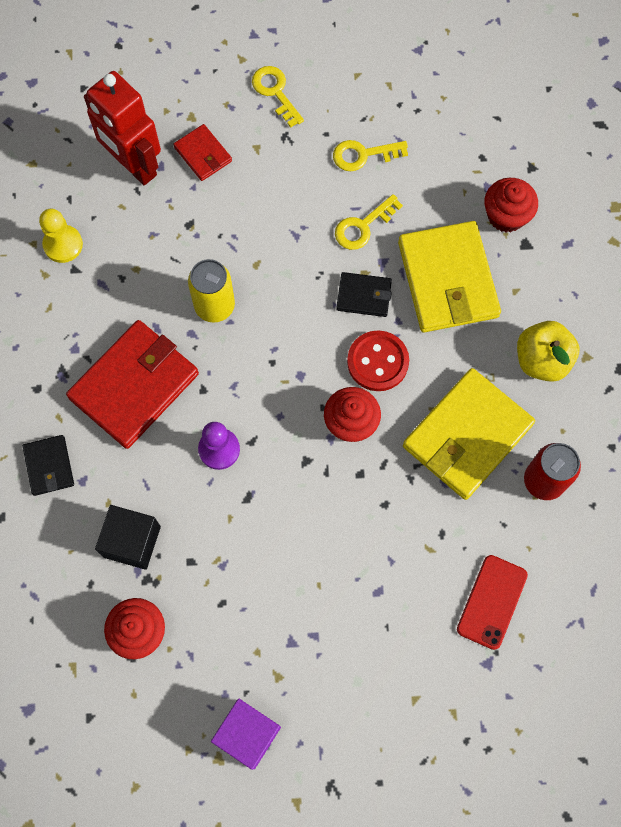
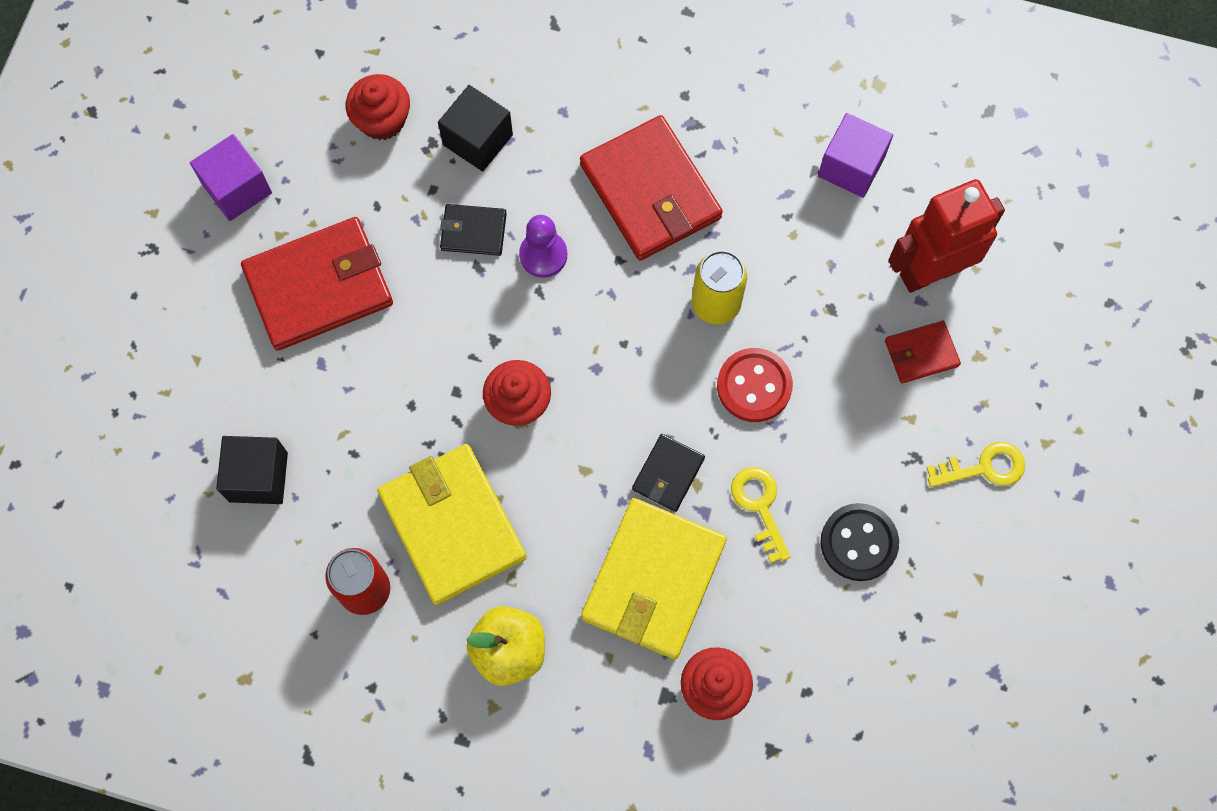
camera: 110 degrees right, 0 degrees up
(49, 466) = (592, 84): black wallet -> black wallet (473, 231)
(63, 244) = (851, 167): yellow pawn -> purple cube
(312, 621) = (319, 287): none -> red wallet
(363, 155) = (858, 543): yellow key -> black button
(377, 362) = (580, 459): red button -> red button (754, 386)
(447, 280) = (653, 580): yellow wallet -> yellow wallet turned 75 degrees counterclockwise
(492, 602) = (258, 477): red phone -> black cube

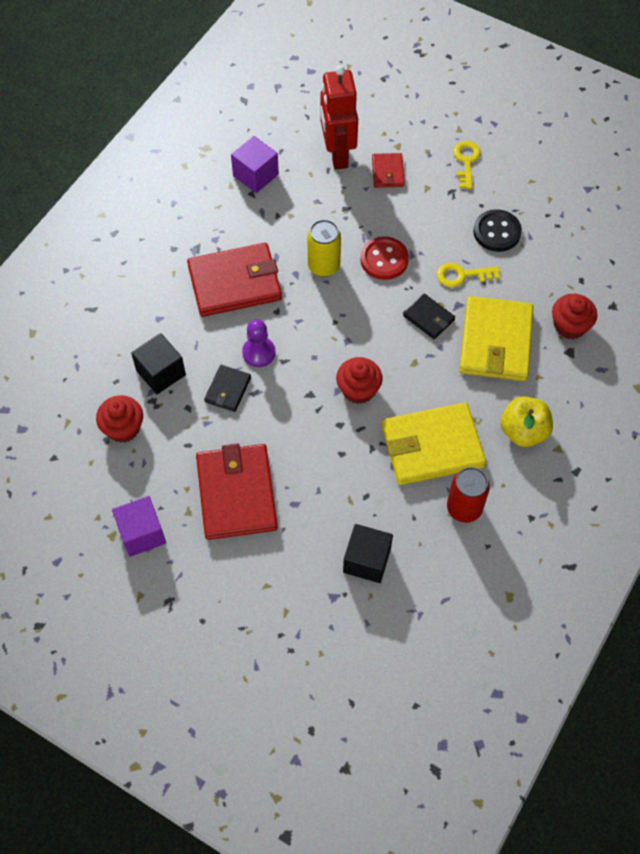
camera: 75 degrees left, 10 degrees down
(653, 580) = (495, 342): yellow wallet -> yellow wallet turned 60 degrees clockwise

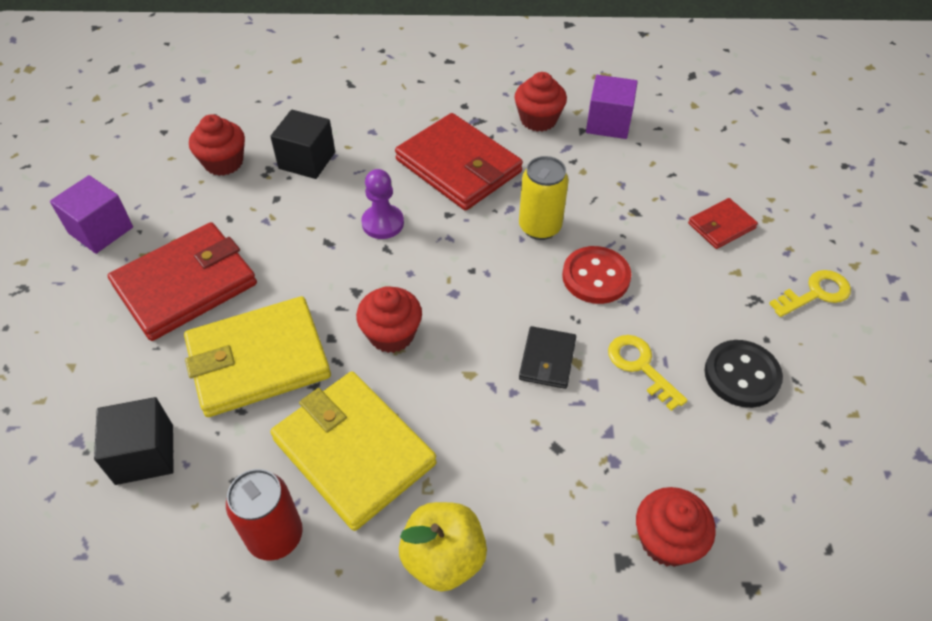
camera: 60 degrees right, 10 degrees down
(222, 212) = (538, 119): none -> red cupcake
(227, 390) = (318, 219): black wallet -> none
(337, 154) = (700, 173): red robot -> none
(495, 342) = (567, 453): yellow wallet -> yellow wallet (258, 360)

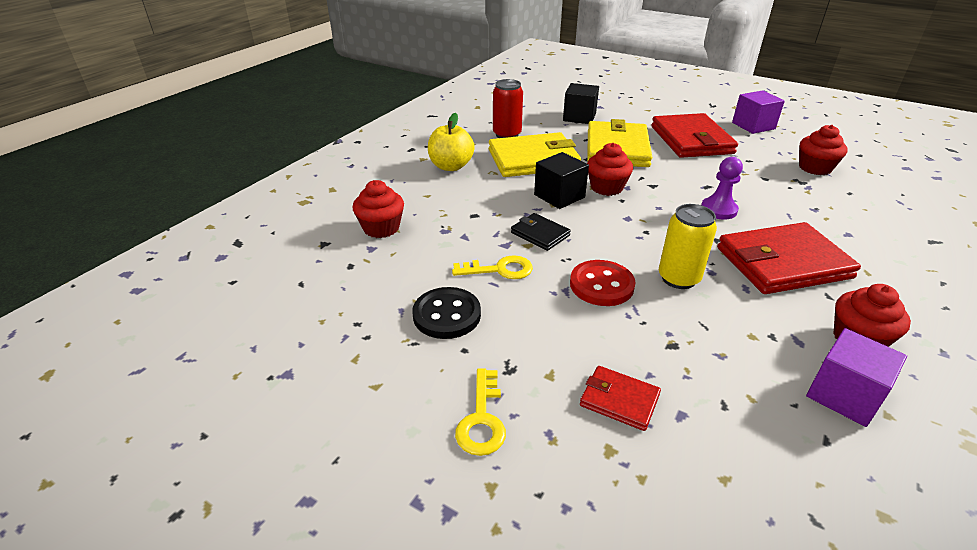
camera: 120 degrees right, 15 degrees down
(307, 160) = (810, 197): black cube -> black cube (559, 196)
(721, 226) = (619, 400): red wallet -> red wallet turned 60 degrees counterclockwise

